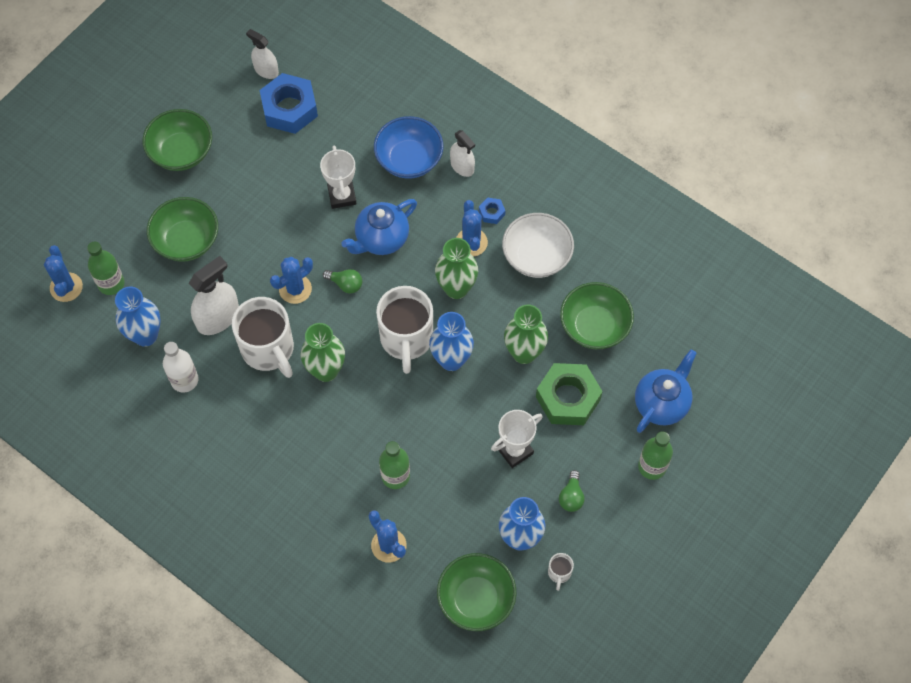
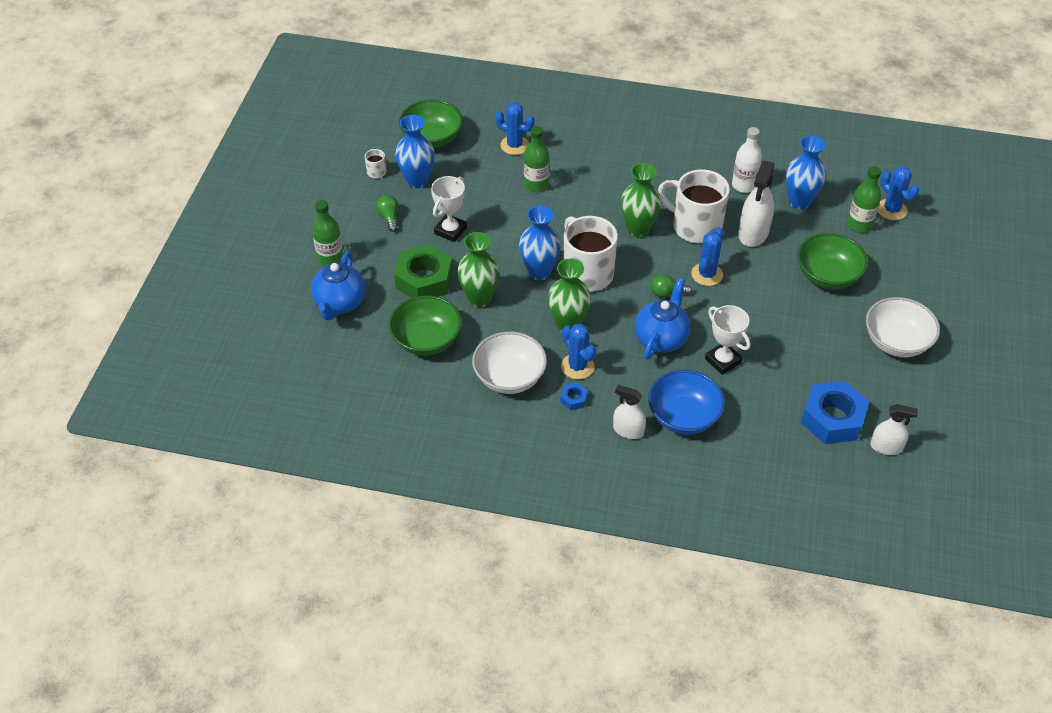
camera: 155 degrees right, 15 degrees down
(181, 152) = (896, 342): green bowl -> white bowl

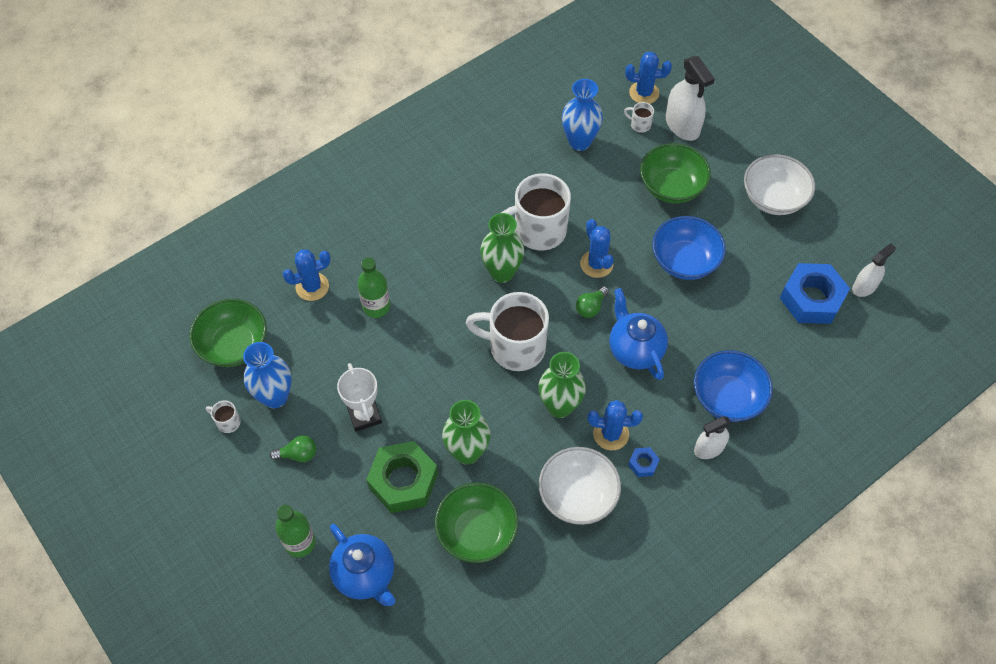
camera: 50 degrees left, 10 degrees up
(389, 217) = (298, 454): green light bulb -> green light bulb turned 150 degrees clockwise
(539, 272) = (480, 382): blue vase -> none
(723, 361) = (694, 325): white trophy -> none
(743, 185) = (526, 163): white bottle -> none
(753, 233) = (582, 198): white spray bottle -> white spray bottle (682, 125)
(771, 322) = (684, 261): none -> blue bowl
(859, 224) = (639, 124): green bottle -> white mug

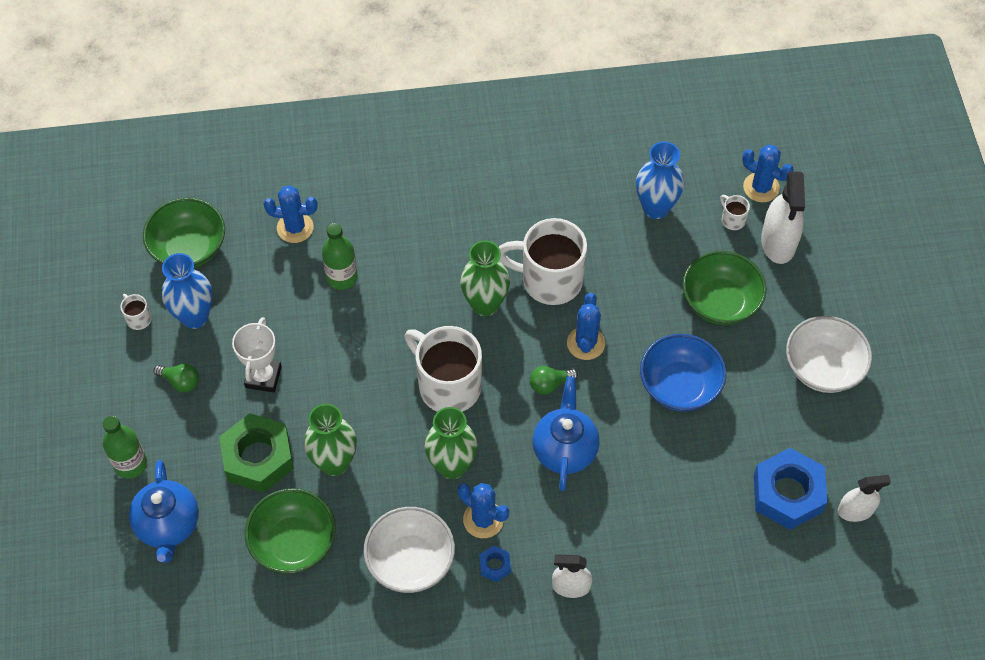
camera: 30 degrees right, 0 degrees up
(727, 397) = (626, 547): blue bowl -> none

